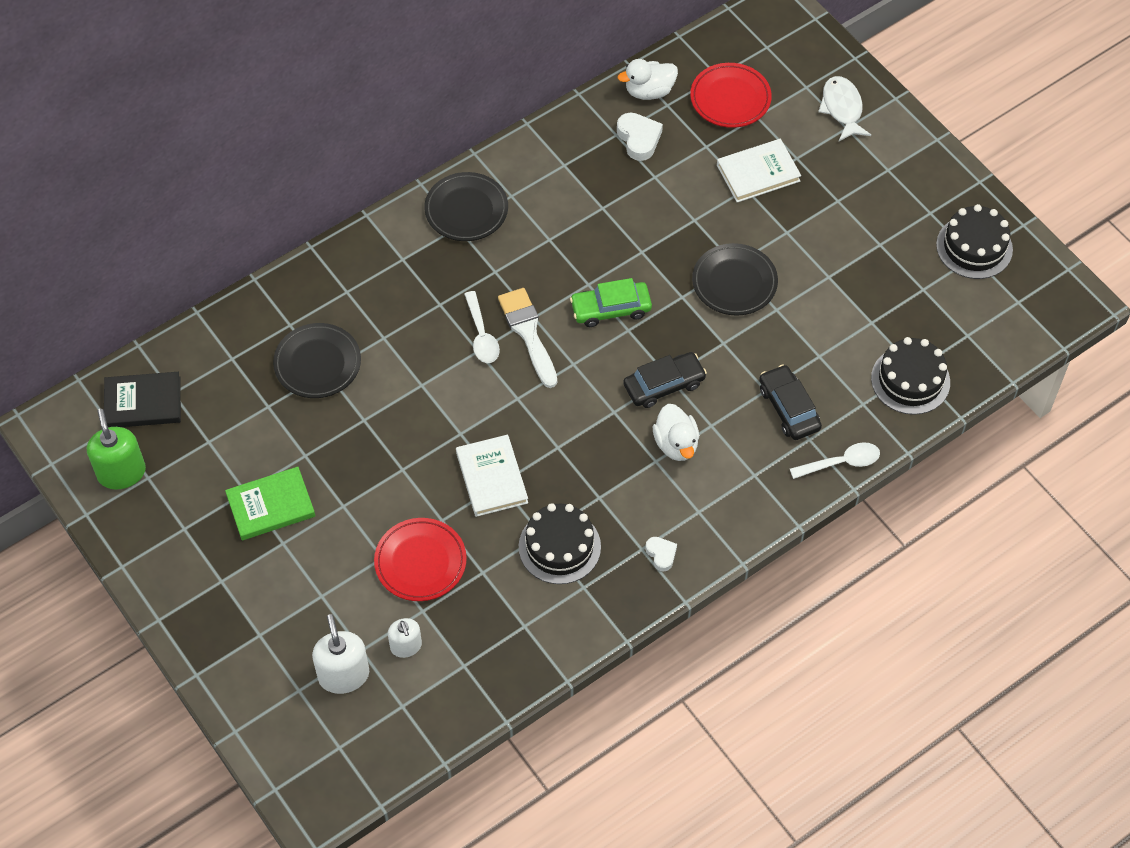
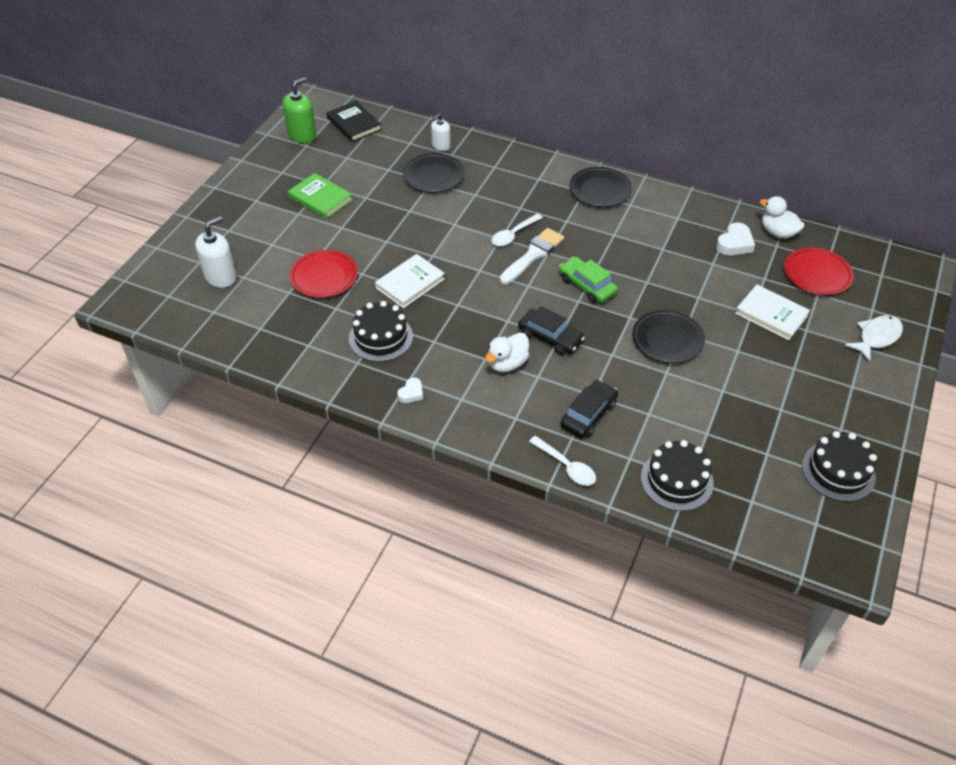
camera: 60 degrees right, 10 degrees down
(406, 646) = (258, 295): white soap dispenser -> white soap dispenser (441, 146)

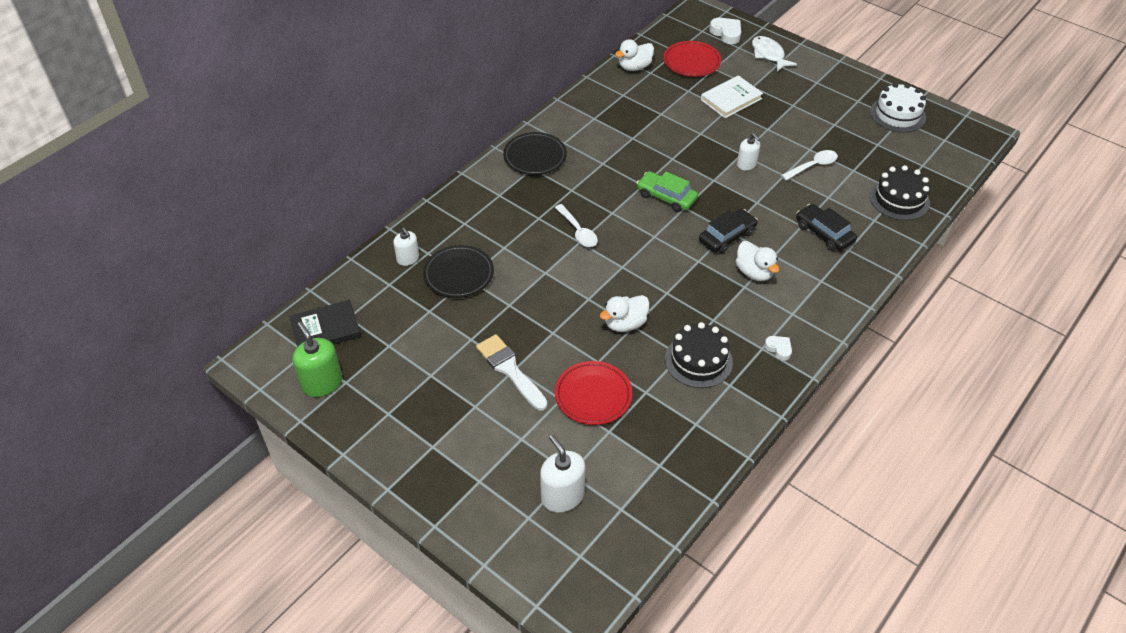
camera: 75 degrees left, 0 degrees up
(320, 198) = (455, 381): green book -> none
(410, 283) = (625, 324): white book -> white duck
(533, 255) = (612, 223): white brush -> white brush (510, 370)
(566, 466) = (879, 260): white spoon -> white spoon (813, 166)
(587, 286) = (666, 197): green car -> green car turned 60 degrees clockwise
(667, 340) = (746, 164): black plate -> white soap dispenser
(734, 243) = (640, 94): white heart -> white heart (726, 33)
(838, 471) = (897, 114): black cake -> white cake

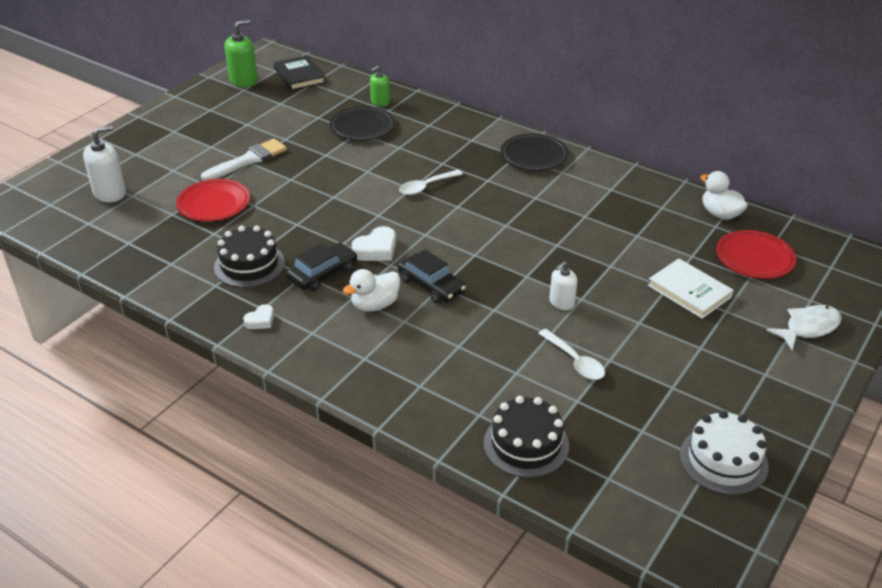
camera: 85 degrees right, 10 degrees down
(408, 259) = (380, 102): white soap dispenser -> green soap dispenser
(625, 324) = (300, 219): white duck -> none
(666, 197) = (489, 241): green car -> none
(726, 33) = (838, 288): white heart -> white heart (376, 249)
(824, 233) = (447, 365): black car -> black car (323, 274)

